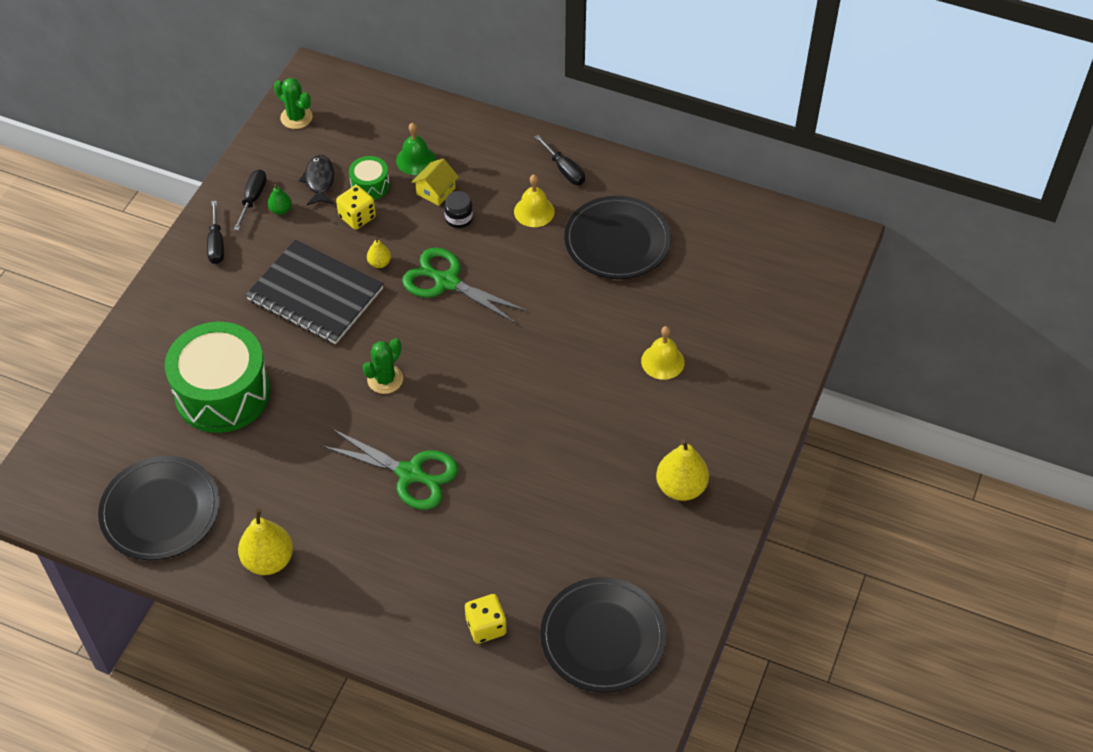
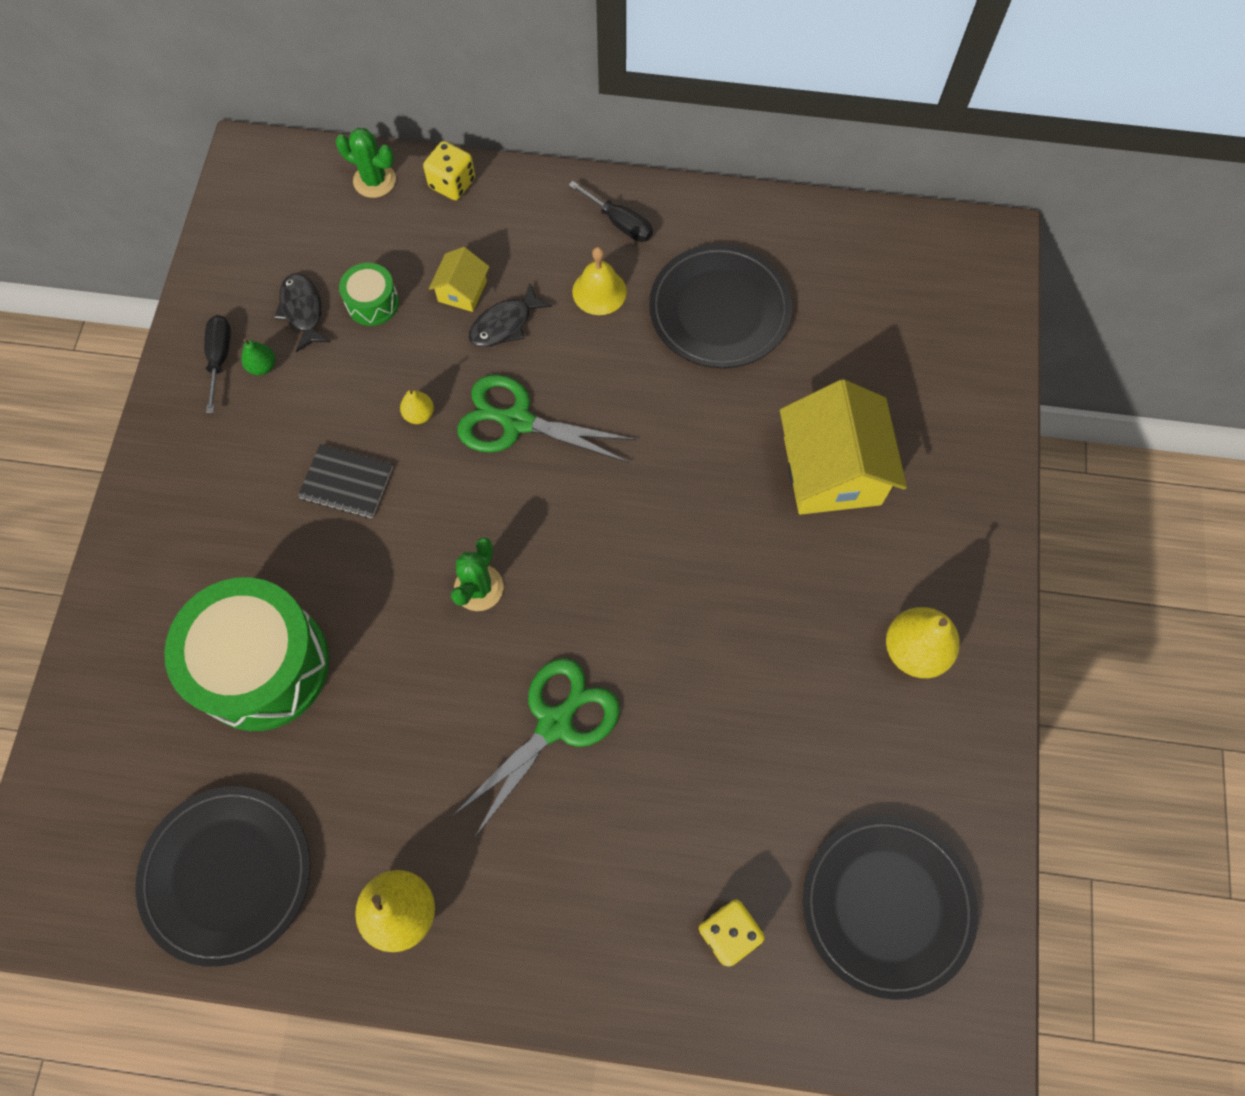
camera: 15 degrees left, 15 degrees up
(216, 244) = (189, 438): black screwdriver -> none
(296, 117) = (244, 224): green cactus -> green cactus (374, 180)
(315, 294) = (346, 482): black notebook -> black notebook, size x0.52
(357, 217) = (369, 353): yellow dice -> yellow dice (452, 183)
(410, 474) = (555, 724): green scissors -> green scissors turned 60 degrees counterclockwise
(416, 160) = (422, 251): green bell -> none
(459, 218) = (504, 324): black jar -> black fish
(662, 361) = (832, 470): yellow bell -> yellow house

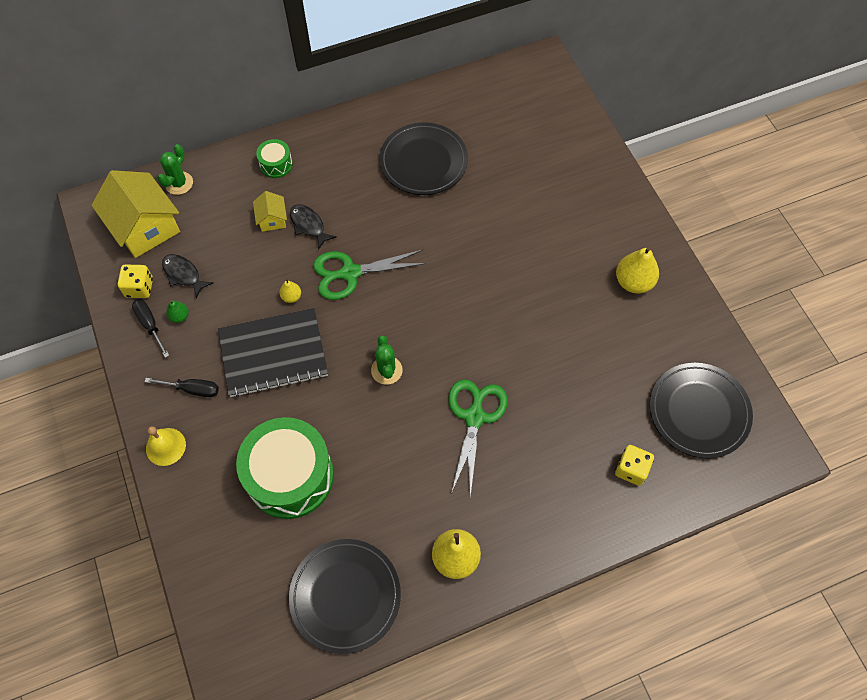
camera: 30 degrees left, 5 degrees down
(346, 482) = (273, 354): black notebook -> black notebook, size x1.92
(372, 303) = (223, 250): green drum -> green drum (276, 164)
(374, 180) = (179, 183): green cactus -> green cactus turned 60 degrees counterclockwise
(452, 183) = (227, 164): yellow dice -> yellow dice (139, 288)
(504, 324) = (309, 225): black fish -> black fish turned 120 degrees clockwise
(599, 291) = (351, 183): yellow bell -> yellow bell (165, 446)
(620, 223) = (338, 141): black screwdriver -> black screwdriver (192, 389)
(832, 470) = (535, 215): yellow house -> yellow house (145, 227)

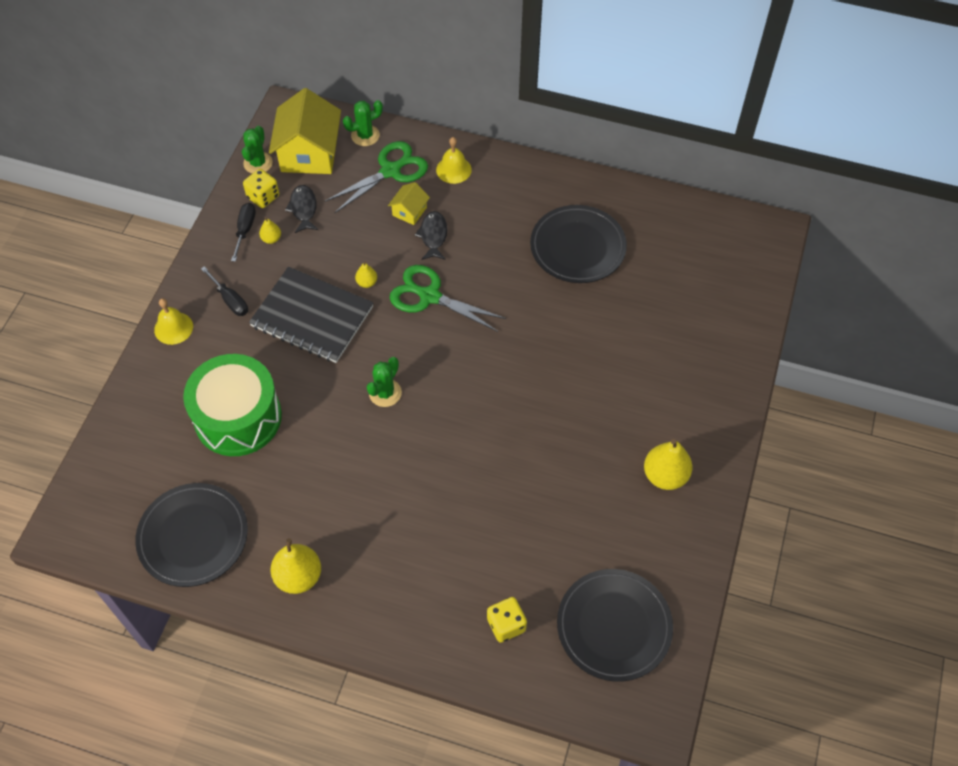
camera: 40 degrees right, 5 degrees down
(108, 264) = (258, 163): none -> green cactus
(180, 316) = (271, 239): green pear -> yellow pear
(276, 164) = (453, 169): green drum -> yellow bell
(474, 417) = (418, 482): green scissors -> green scissors (390, 171)

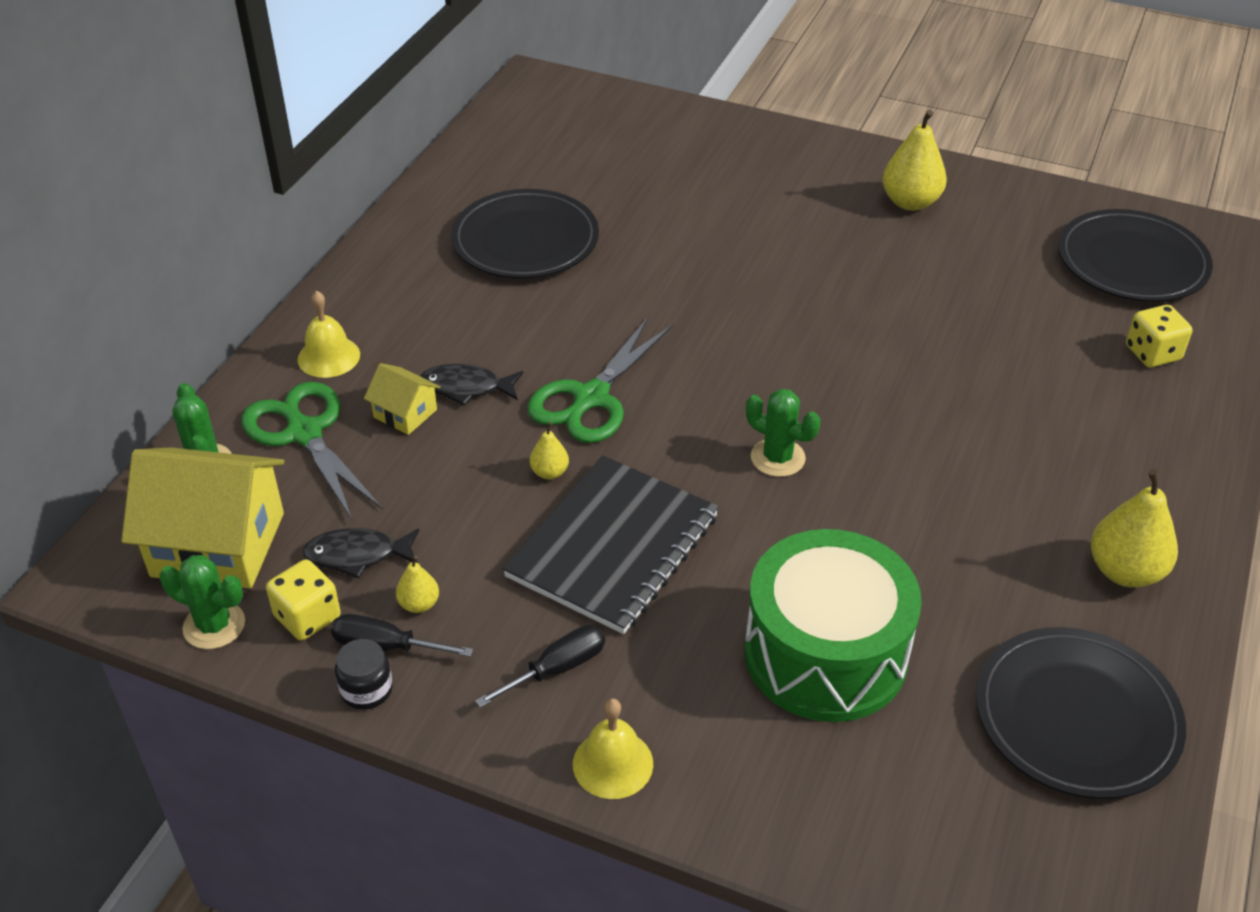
camera: 85 degrees left, 15 degrees down
(219, 227) = (366, 690): none -> black jar

